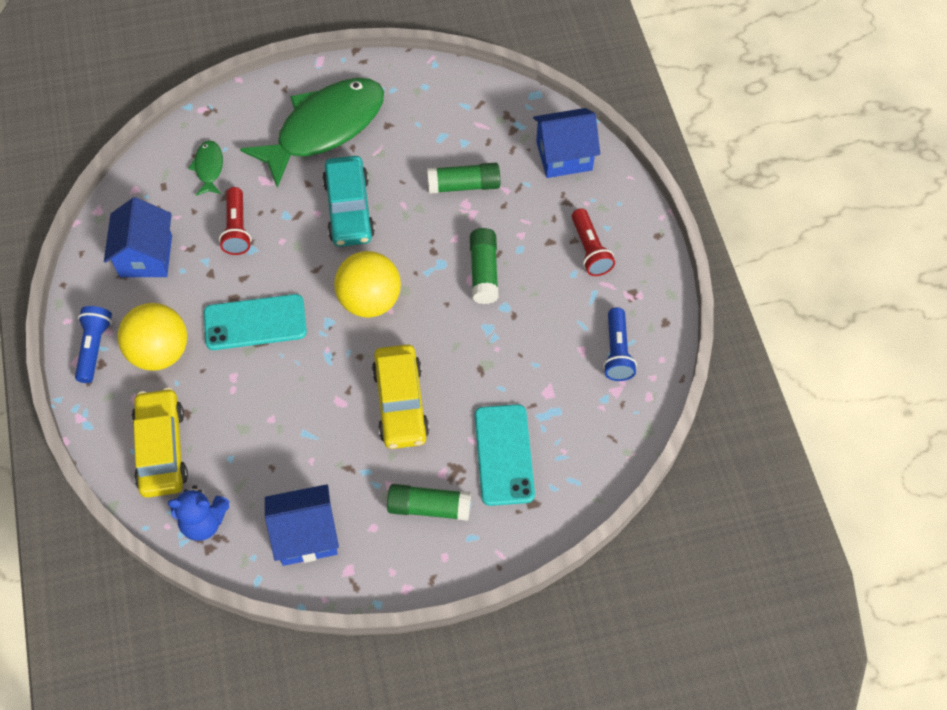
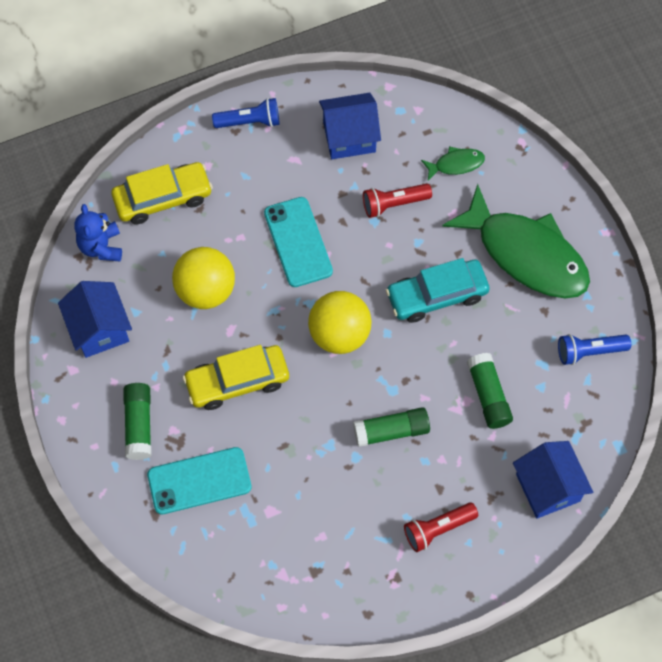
camera: 80 degrees right, 5 degrees up
(159, 352) = (254, 173): yellow ball -> yellow ball (206, 290)
(617, 352) = (325, 570): blue flashlight -> blue flashlight (589, 351)

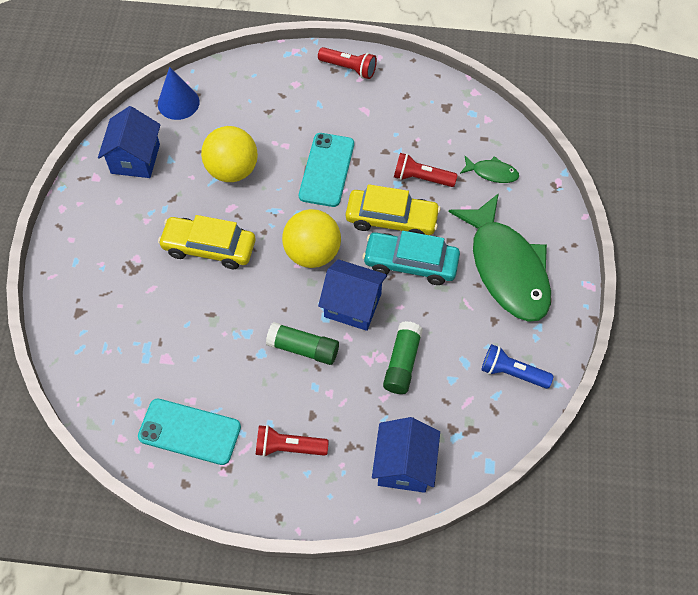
camera: 30 degrees right, 5 degrees down
(101, 246) = (178, 103): blue teddy bear -> blue cone
(139, 424) = (114, 241): green glue stick -> none
(163, 198) = (247, 91): yellow car -> yellow car (391, 219)
(199, 481) = (128, 306): turquoise phone -> turquoise phone (189, 432)
(249, 121) = (349, 68): blue flashlight -> red flashlight
(349, 137) = (418, 114): blue house -> blue house (352, 305)

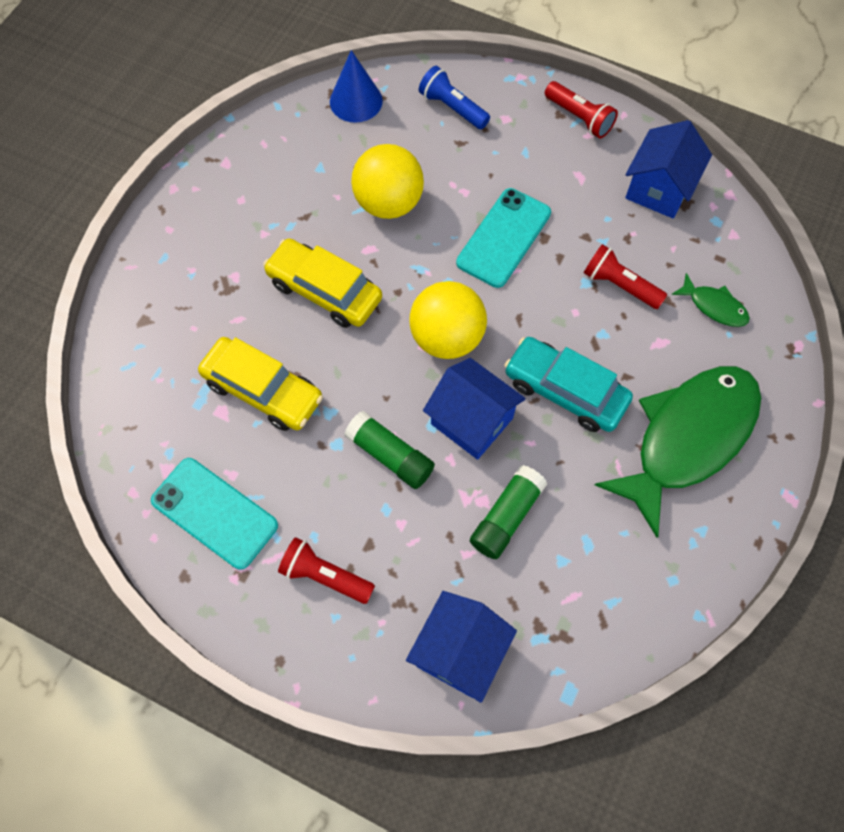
camera: 20 degrees right, 5 degrees up
(135, 159) = (280, 154): blue house -> blue house (659, 189)
(391, 219) = (562, 326): yellow car -> yellow car (263, 391)
(507, 268) = (688, 438): green fish -> green fish turned 135 degrees counterclockwise
(512, 373) = (644, 580): blue flashlight -> blue flashlight (452, 108)

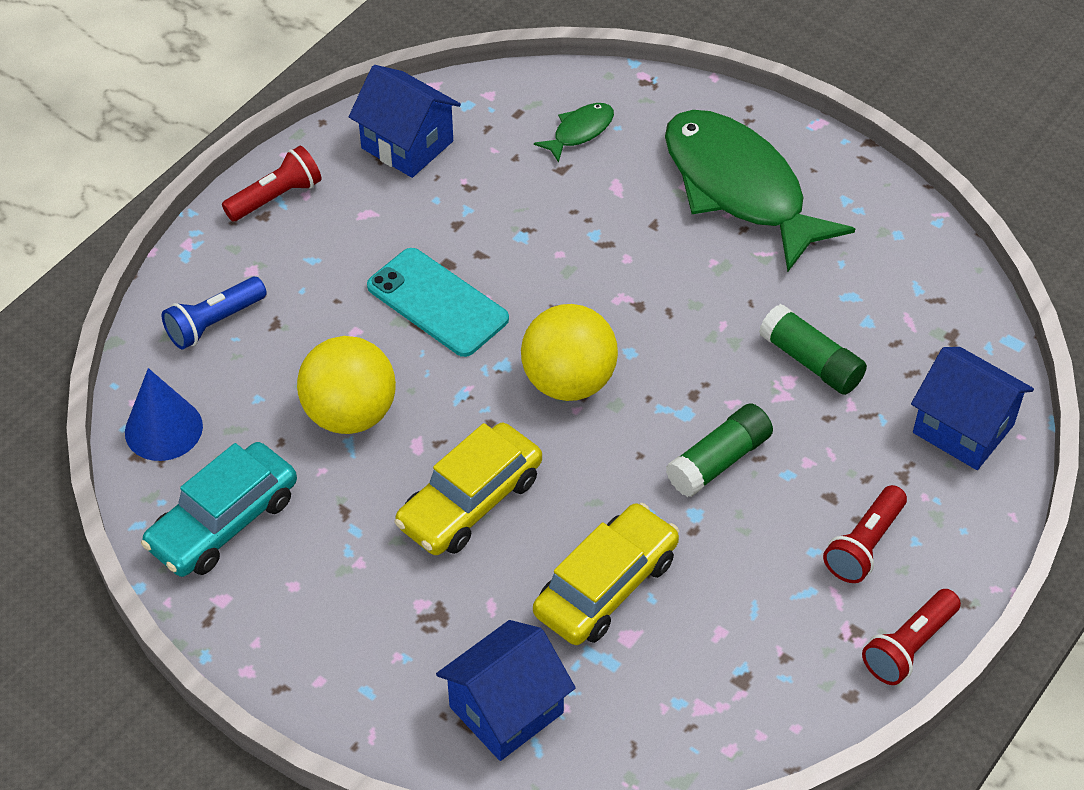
camera: 80 degrees left, 15 degrees down
(214, 513) = (770, 655): turquoise phone -> none
(472, 421) = (686, 374): blue house -> blue house (506, 710)
(565, 391) = (662, 281): turquoise car -> turquoise car (223, 522)
(619, 285) = (532, 207): red flashlight -> red flashlight (909, 646)

